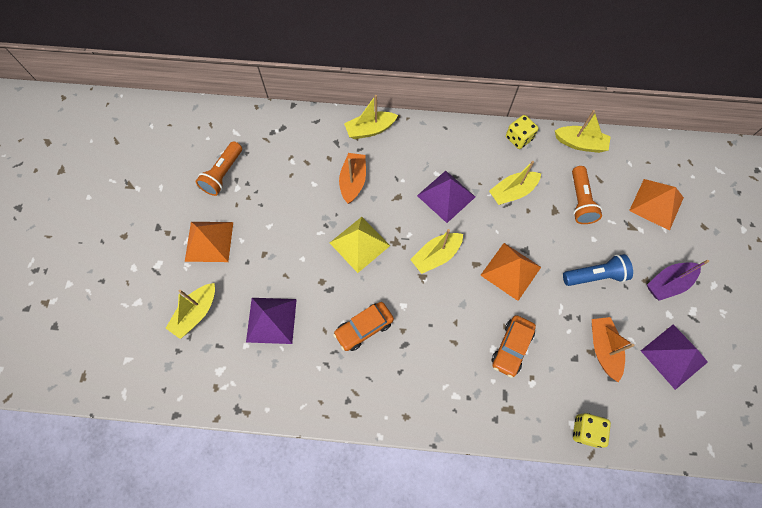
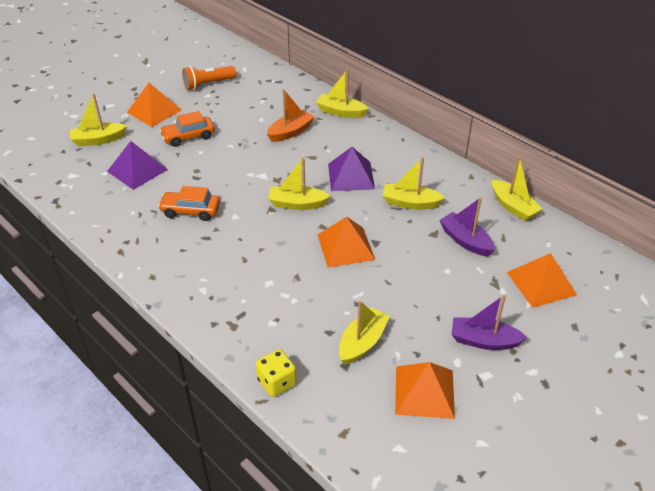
camera: 40 degrees right, 25 degrees down
(359, 244) = (249, 166): yellow pyramid -> none
(511, 347) = (284, 291): orange car -> orange car (188, 137)
(518, 138) = (458, 175): yellow dice -> none
(580, 201) = (465, 240): orange flashlight -> purple boat
(595, 276) = (417, 293): blue flashlight -> none
(603, 348) = (362, 342): orange boat -> yellow boat
(674, 356) = (424, 391): purple pyramid -> orange pyramid

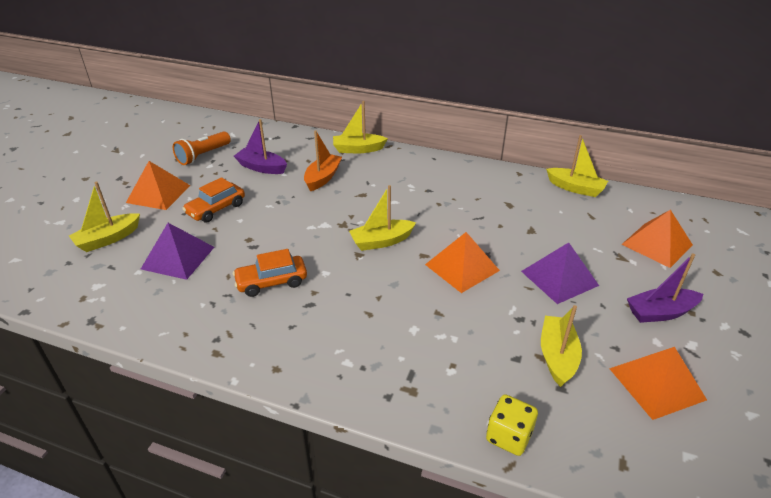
camera: 25 degrees left, 5 degrees down
(351, 176) = (413, 201): purple pyramid -> purple pyramid (559, 278)
(410, 203) = (487, 210): yellow boat -> none
(465, 240) = (563, 228): purple boat -> purple boat (261, 167)

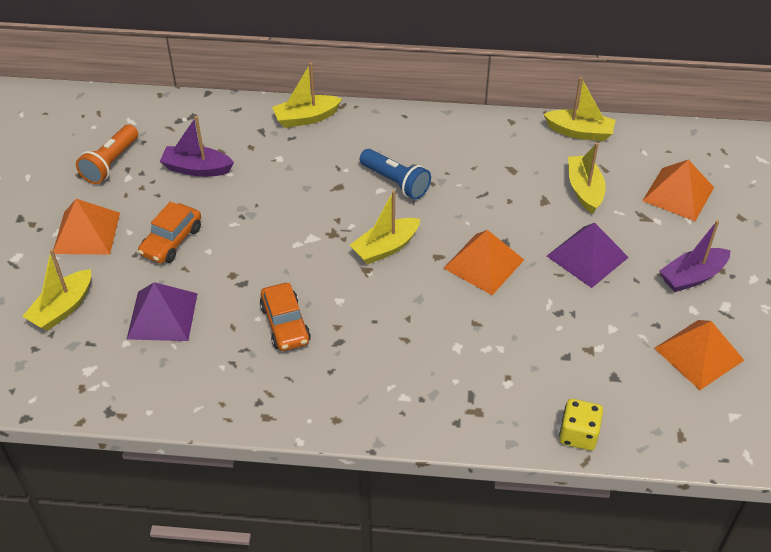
camera: 15 degrees left, 10 degrees up
(271, 282) = (285, 324): orange car -> orange car turned 75 degrees counterclockwise
(323, 178) = (281, 170): orange boat -> none
(409, 198) = (395, 182): none -> blue flashlight
(557, 356) = (604, 346): yellow boat -> yellow boat (584, 190)

